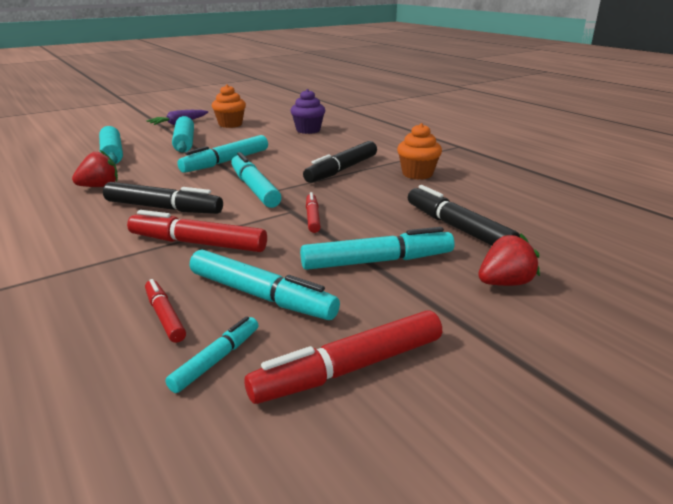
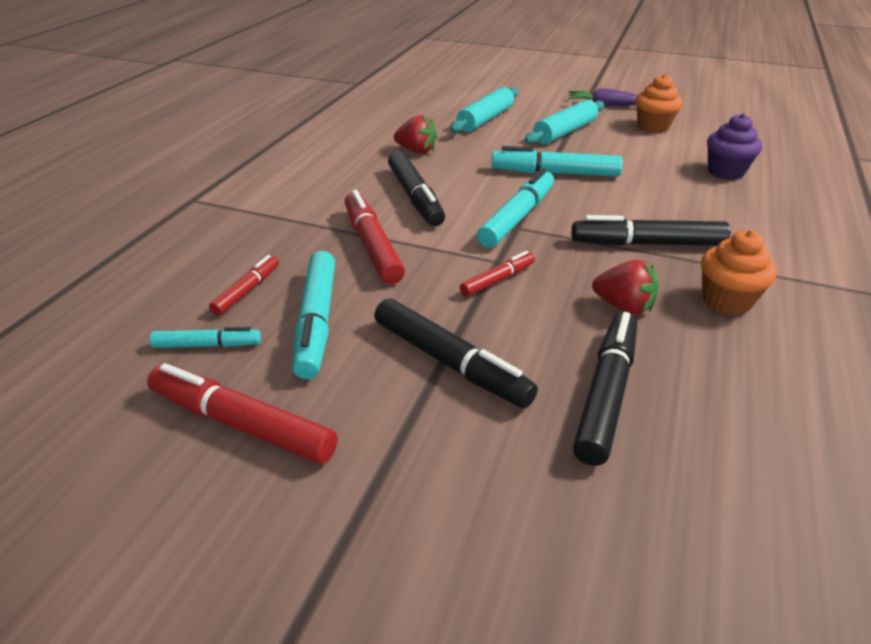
camera: 55 degrees right, 10 degrees up
(377, 261) = (450, 363): turquoise marker -> black marker
(505, 283) = (502, 484): red strawberry -> red strawberry (623, 306)

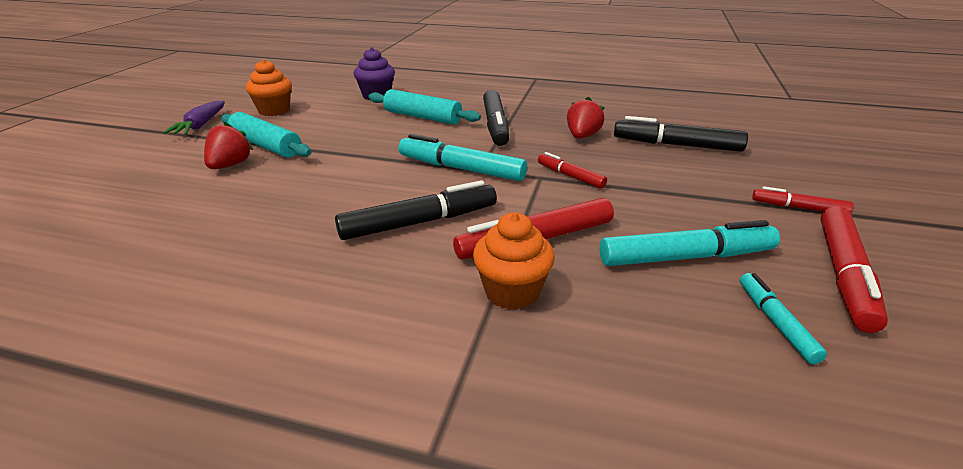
camera: 95 degrees left, 5 degrees down
(247, 290) = (665, 315): red marker -> red marker (799, 208)
(416, 151) = (282, 230): red strawberry -> red strawberry (230, 165)
(450, 363) = (689, 191): black marker -> none
(485, 119) = (197, 187): turquoise rolling pin -> turquoise rolling pin (422, 117)
(555, 173) = (368, 152): turquoise marker -> none
(726, 301) = (559, 111): orange cupcake -> orange cupcake (512, 292)

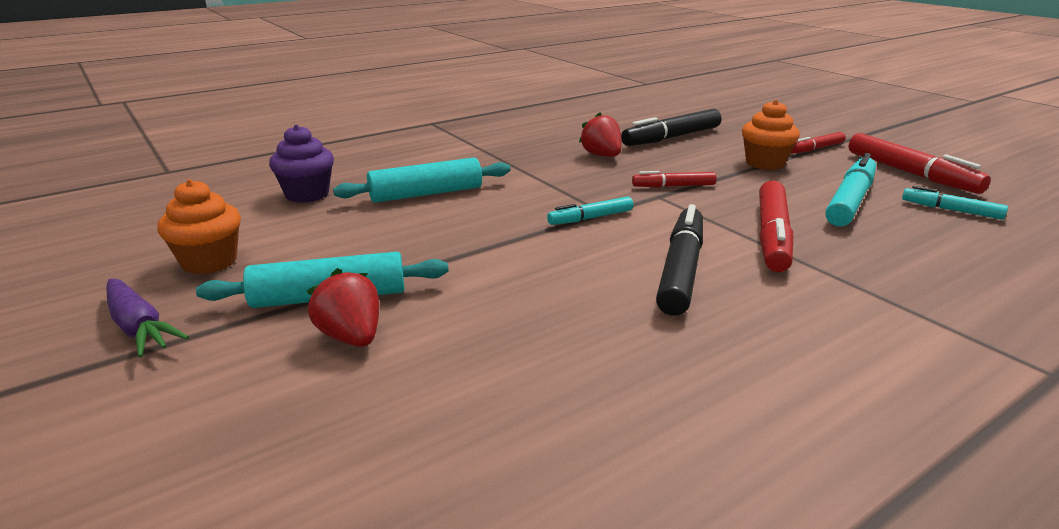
camera: 50 degrees left, 5 degrees down
(461, 169) = (590, 218): turquoise marker -> turquoise marker, size x0.57
(495, 125) = (515, 174): black marker -> none
(512, 292) = (847, 272): orange cupcake -> orange cupcake (765, 163)

